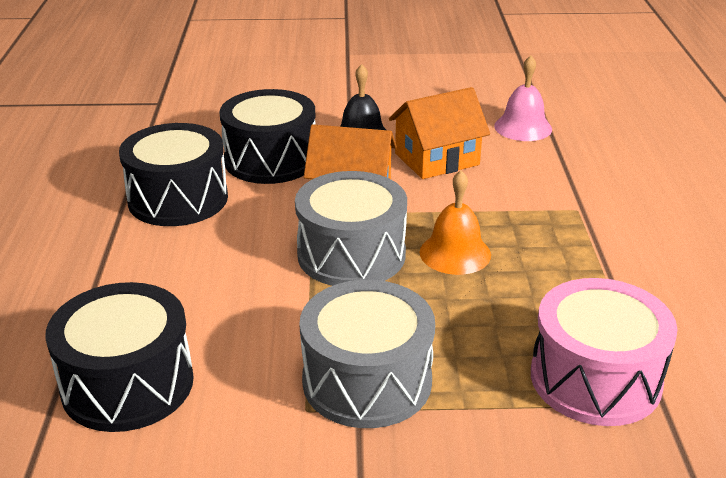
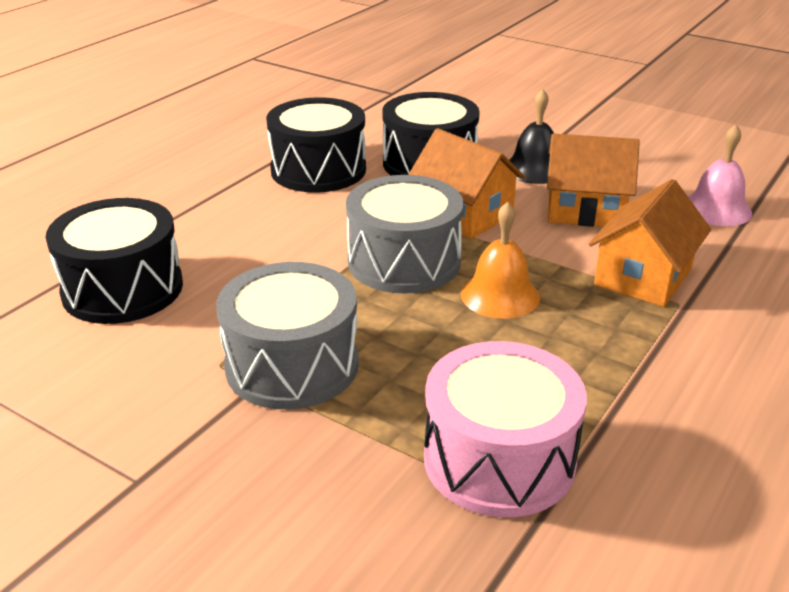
camera: 35 degrees right, 0 degrees up
(533, 198) = (643, 277): none -> orange house

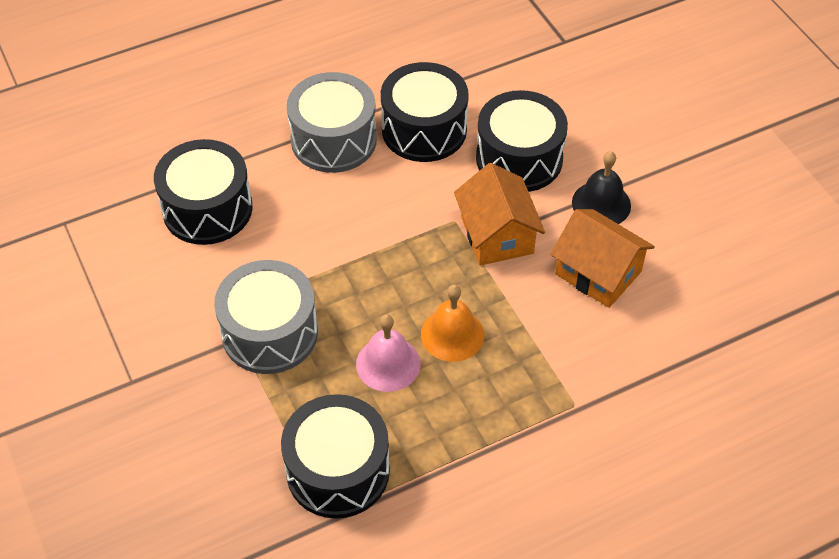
camera: 30 degrees right, 20 degrees up
(404, 261) = (411, 268): grey drum -> grey drum (334, 140)
(499, 459) = (338, 470): pink drum -> black drum
(643, 277) = (574, 366): orange house -> none
(716, 209) = (709, 321): pink bell -> pink bell (388, 364)

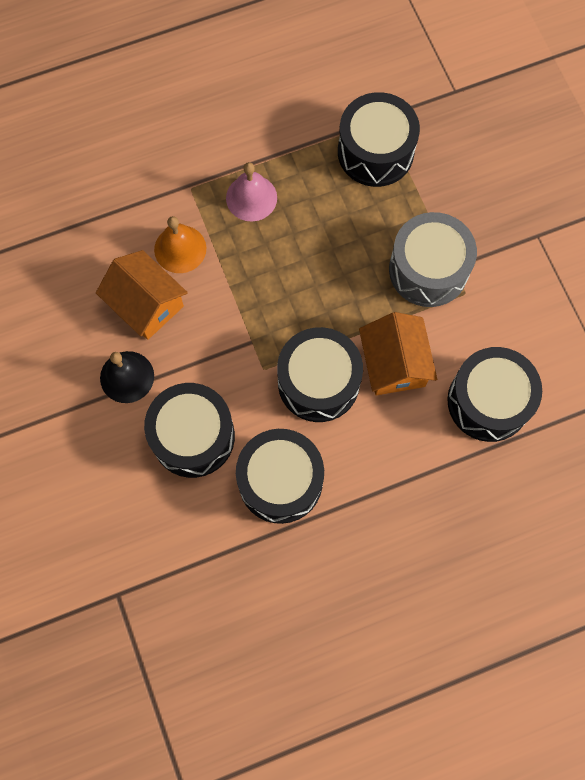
camera: 175 degrees left, 20 degrees up
(334, 140) = (370, 475): grey drum -> none
(388, 364) = (332, 234): pink bell -> pink bell (251, 197)
(392, 213) = (318, 382): none -> black drum
(452, 334) = (278, 256): orange bell -> orange bell (180, 249)
(497, 235) = (227, 350): orange house -> orange house (394, 364)

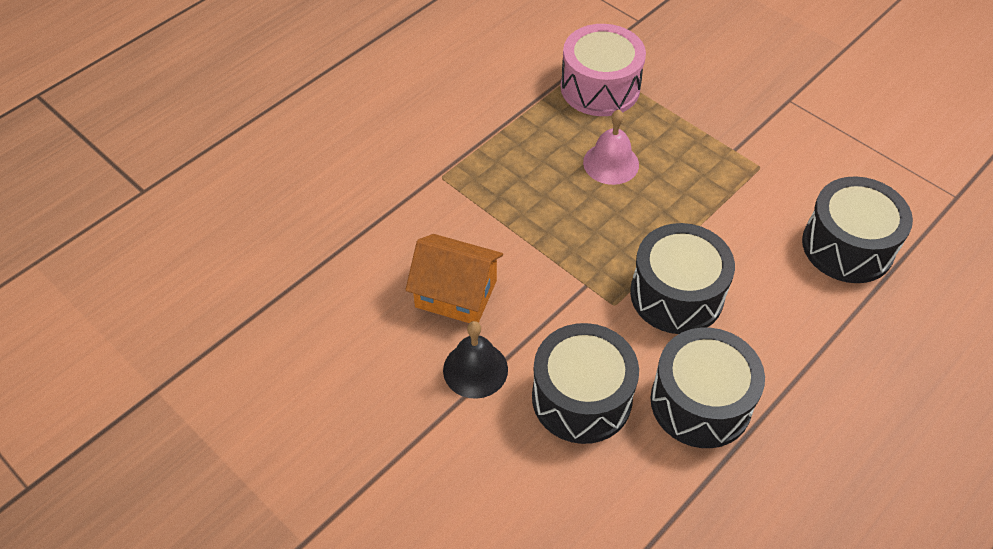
camera: 25 degrees left, 20 degrees down
(180, 249) = (461, 231): orange bell -> none
(251, 197) = (506, 163): pink bell -> pink bell (611, 163)
(375, 152) = (600, 87): black drum -> pink drum
(394, 364) = (738, 249): orange house -> none
(428, 269) = (713, 160): grey drum -> none

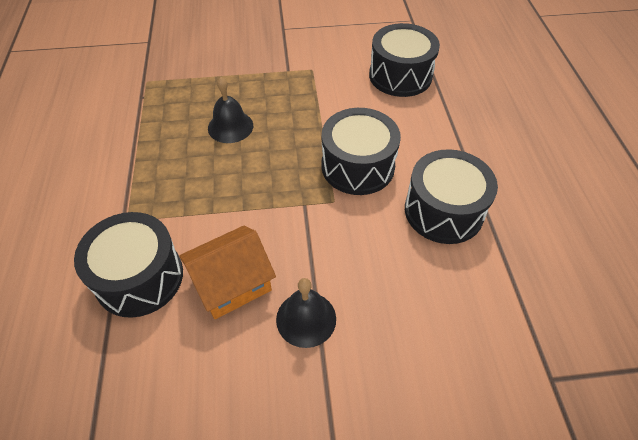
camera: 50 degrees left, 0 degrees up
(581, 398) = (386, 270): black drum -> black drum (139, 277)
(600, 87) = (170, 91): pink drum -> none
(611, 163) = (230, 126): pink bell -> black bell

